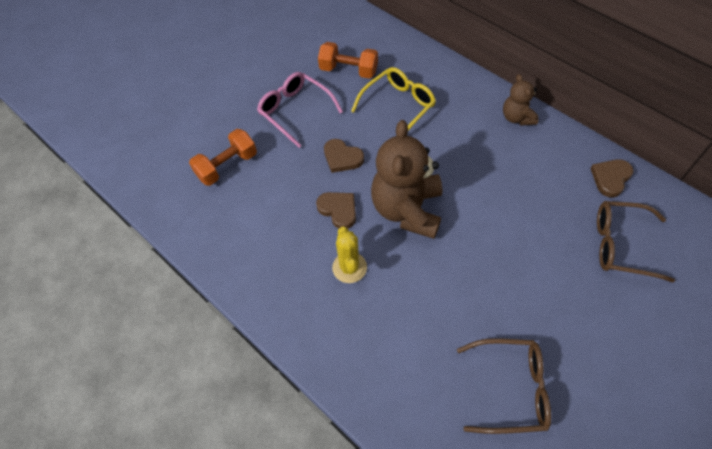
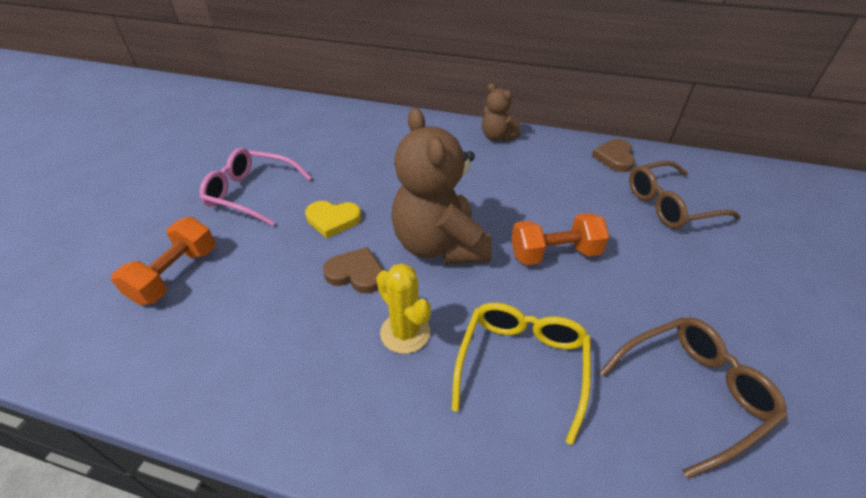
camera: 30 degrees left, 15 degrees down
(342, 158) = (333, 220): brown heart -> yellow heart
(348, 70) = (300, 143): orange dumbbell -> orange dumbbell (554, 254)
(398, 106) = (372, 158): yellow glasses -> yellow glasses (522, 364)

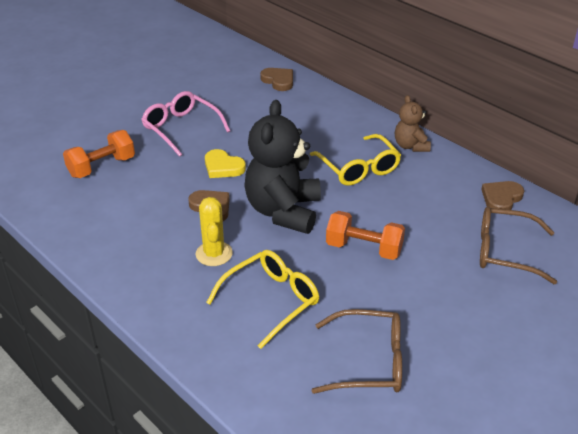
camera: 30 degrees right, 5 degrees down
(323, 115) = (278, 81): none -> brown heart
(439, 245) = (283, 211): brown teddy bear -> black teddy bear
(472, 173) = (358, 168): none -> yellow glasses

